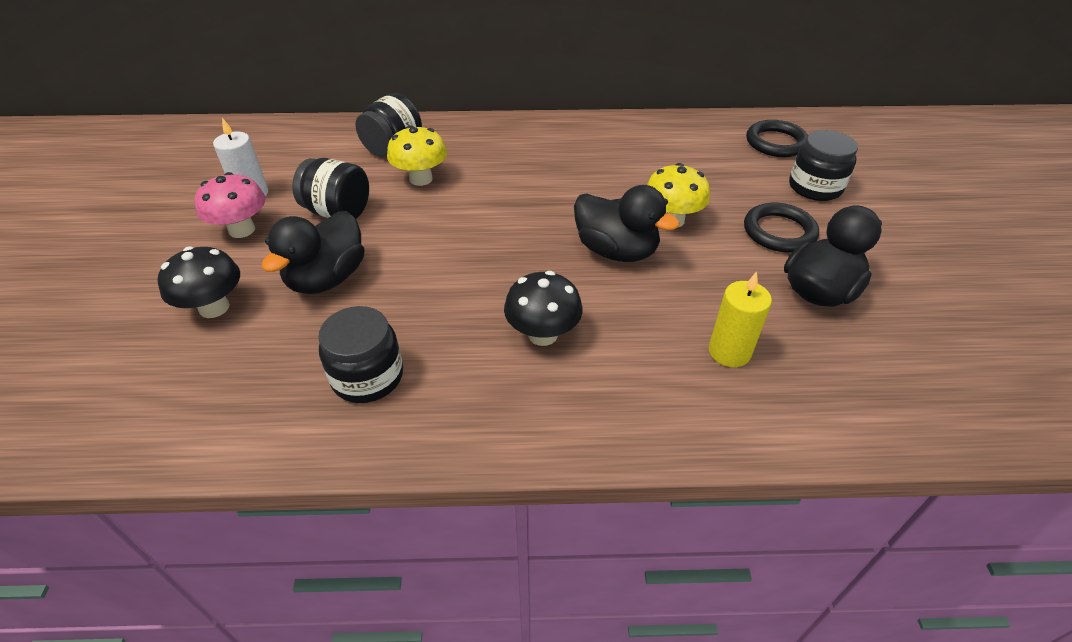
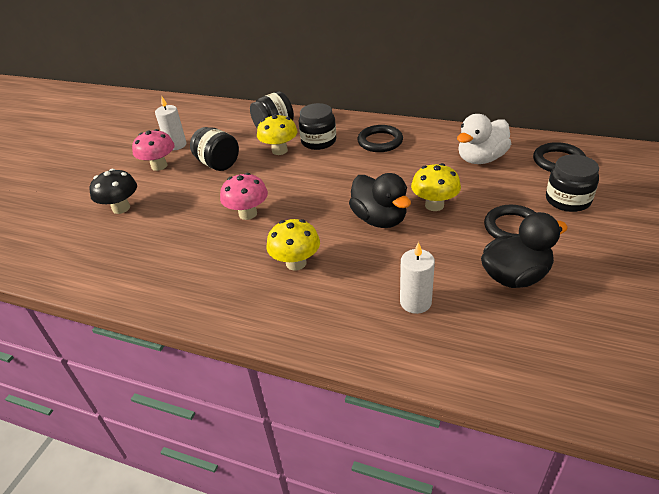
camera: 25 degrees right, 5 degrees down
(327, 278) = (189, 203): black duck -> none
(367, 376) = (179, 265): black jar -> black jar (318, 141)
(429, 277) = (248, 214): none -> pink mushroom
(543, 334) = (296, 263): black mushroom -> yellow mushroom
(552, 147) = (380, 141): none -> black ring
(689, 152) = (481, 159): none -> white duck
(729, 352) = (415, 302): yellow candle -> white candle

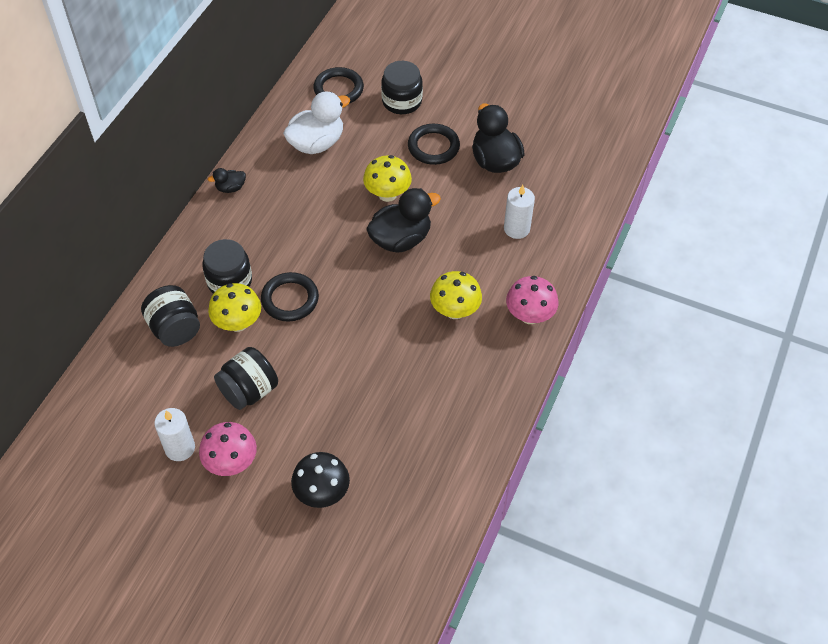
camera: 90 degrees left, 15 degrees up
(248, 214) = (365, 353): pink mushroom -> pink mushroom (529, 315)
(380, 141) = (251, 221): black ring -> black ring (290, 299)
(412, 128) = (230, 188): none -> black duck
(481, 159) = (316, 143): white duck -> white duck turned 90 degrees counterclockwise

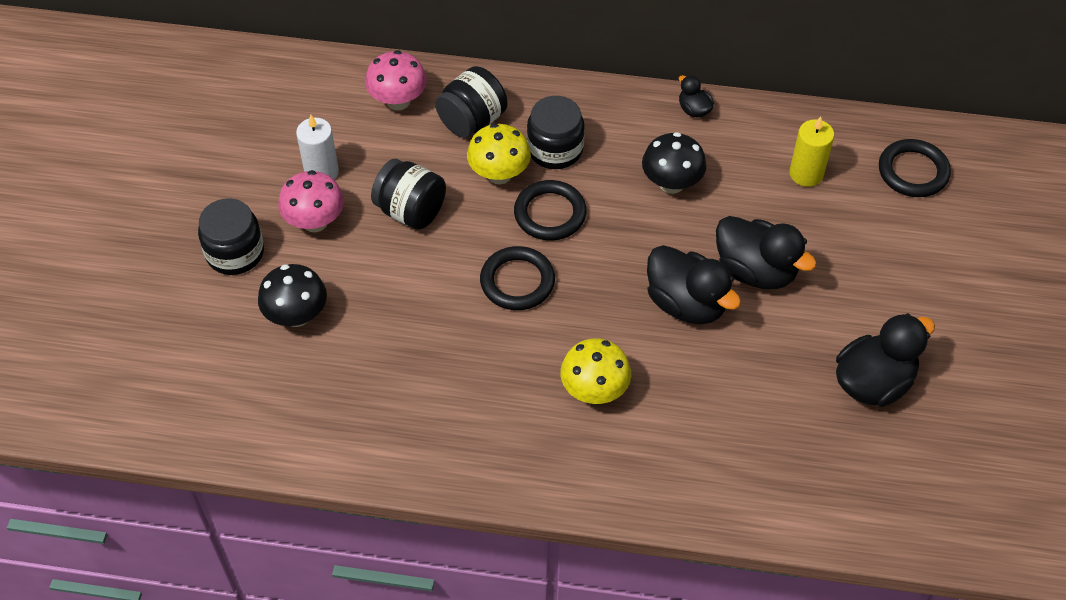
camera: 75 degrees right, 0 degrees up
(293, 219) = (671, 183): none -> black mushroom
(316, 143) = (806, 174): white duck -> yellow candle
(387, 194) = (755, 271): yellow mushroom -> black duck
(402, 101) = (928, 247): black jar -> black jar (235, 253)
(433, 147) = (863, 303): black ring -> black ring (517, 281)
(516, 229) = (760, 435): white candle -> none
(529, 315) = (617, 480): pink mushroom -> pink mushroom (398, 101)

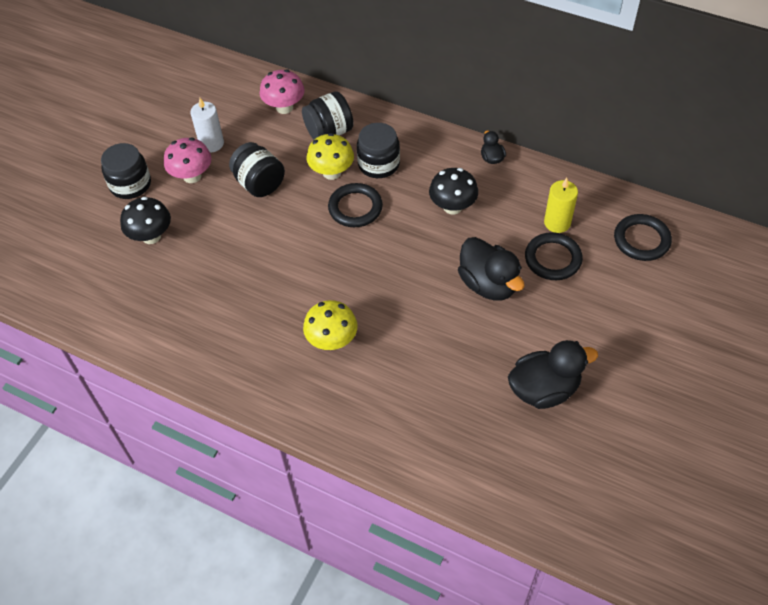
camera: 20 degrees right, 0 degrees up
(517, 281) = (311, 250): black ring -> black ring (553, 259)
(686, 304) = (426, 295): black duck -> none

